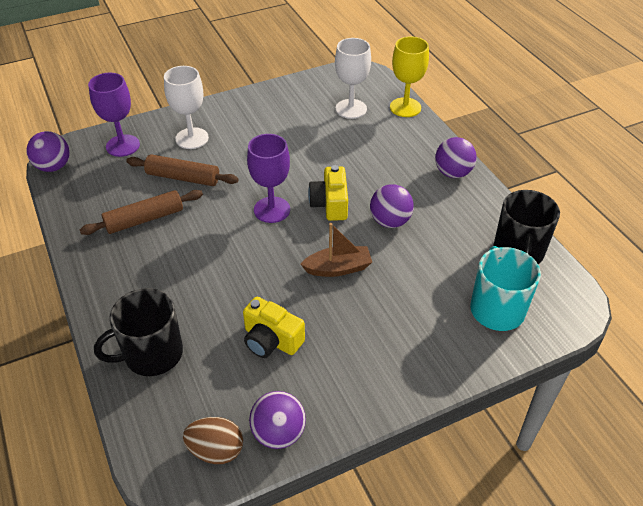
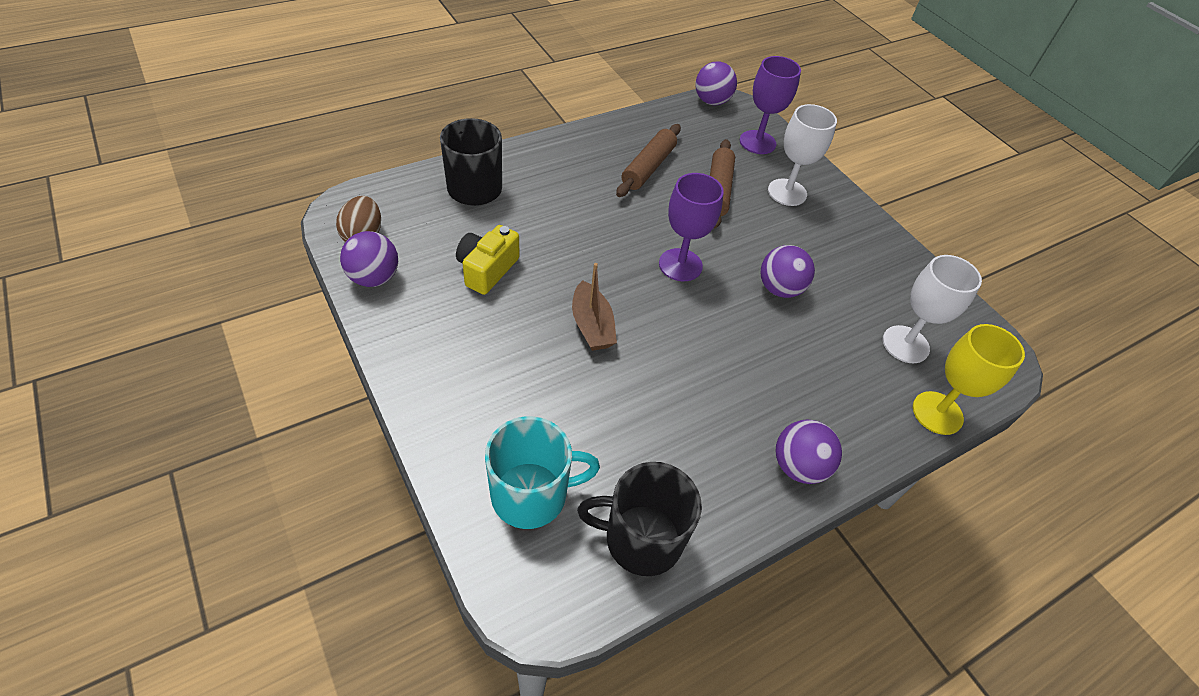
camera: 80 degrees right, 5 degrees up
(144, 219) = (648, 168): brown rolling pin -> brown rolling pin turned 60 degrees clockwise
(330, 204) = (701, 319): yellow camera -> none
(390, 221) = (680, 381): purple ball -> purple ball (779, 289)

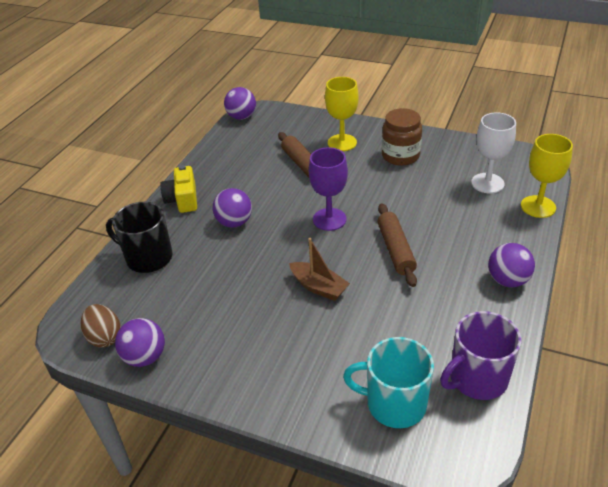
camera: 30 degrees left, 10 degrees down
(487, 269) = (216, 300): yellow camera -> yellow camera (183, 199)
(531, 494) = (394, 403): turquoise mug -> turquoise mug turned 120 degrees counterclockwise
(641, 539) = (477, 378): black mug -> purple mug
(648, 168) = (247, 177): brown rolling pin -> brown rolling pin (396, 250)
(757, 142) = (294, 125): purple goblet -> none
(779, 289) = (396, 196): purple ball -> purple ball (234, 222)
(787, 192) = (342, 143): white goblet -> yellow goblet
(837, 247) = (400, 156): none -> brown jar

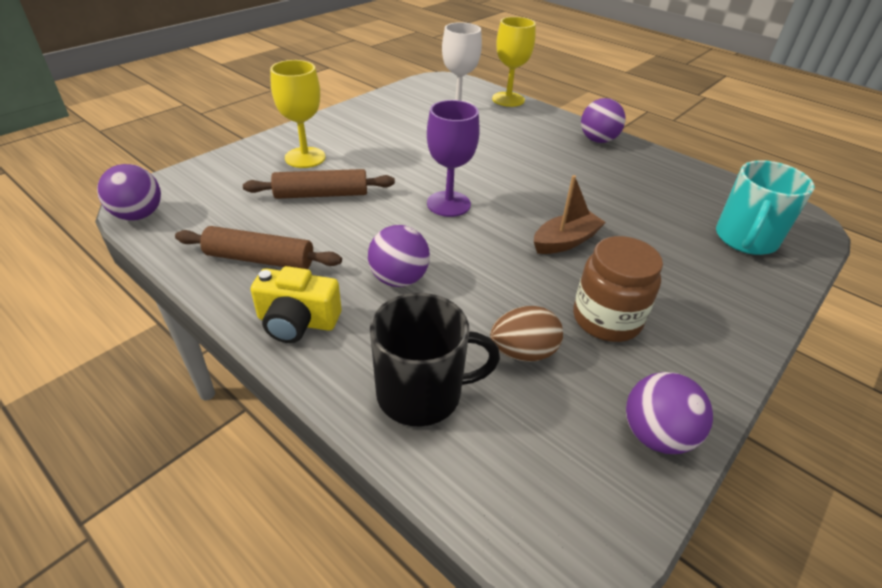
camera: 75 degrees left, 0 degrees up
(104, 337) = (600, 487): brown egg -> brown egg (523, 352)
(148, 257) = (422, 393): black mug -> black mug turned 135 degrees counterclockwise
(396, 250) = (527, 179): brown rolling pin -> brown rolling pin (260, 259)
(400, 156) = (370, 133): brown jar -> brown jar (606, 319)
(477, 378) = (715, 189): purple mug -> none

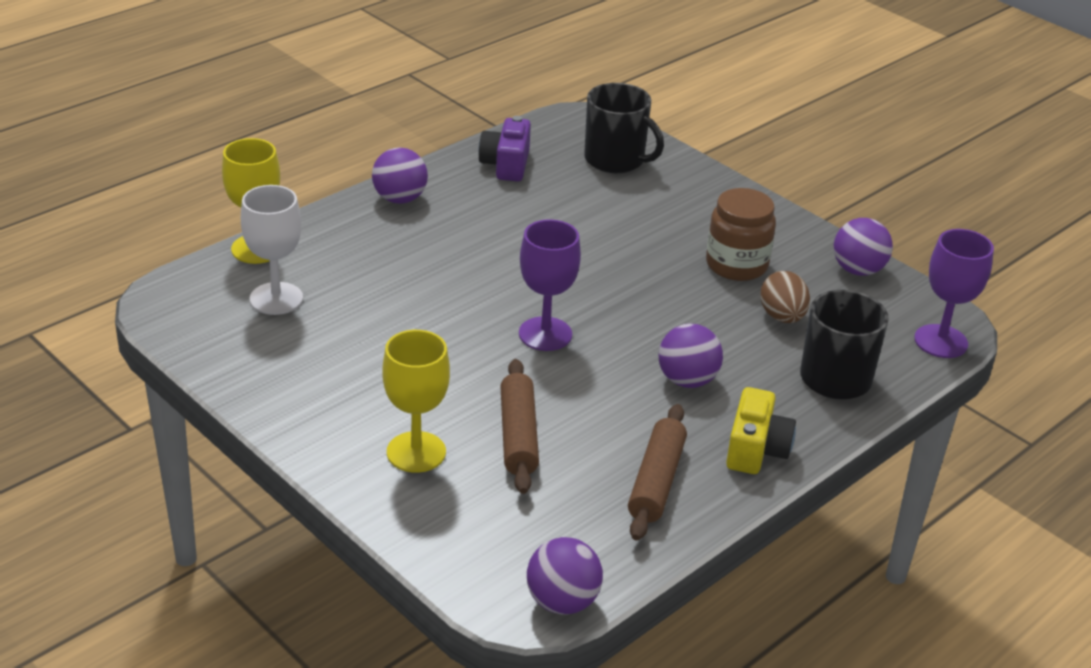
camera: 85 degrees left, 5 degrees down
(524, 525) = (941, 341): none -> purple goblet
(565, 241) = (620, 265): brown boat -> none
(684, 181) = (506, 164): none -> purple camera
(745, 239) = (616, 160): turquoise mug -> black mug

